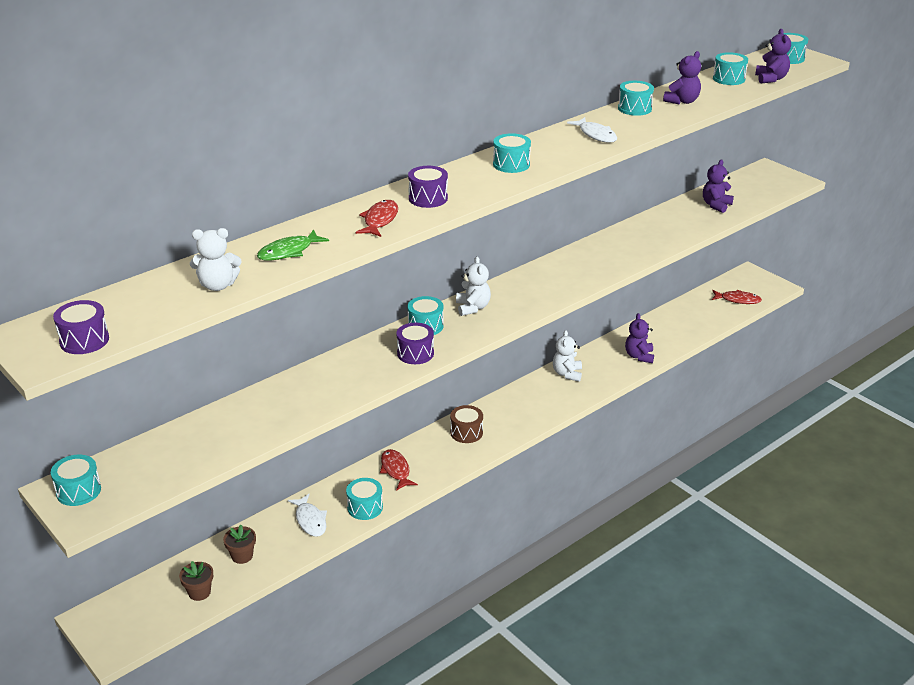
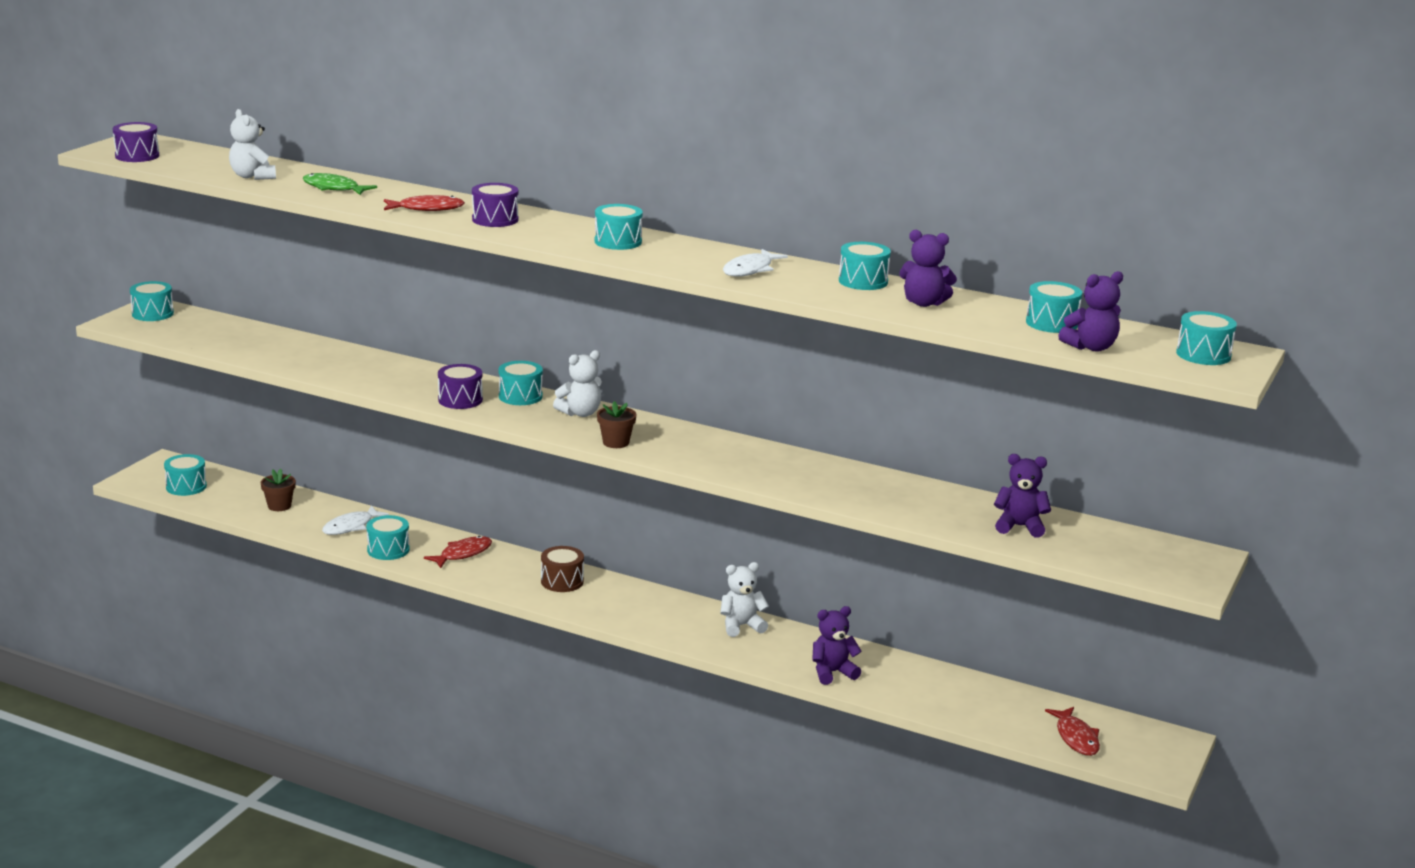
camera: 65 degrees right, 10 degrees down
(157, 611) = (186, 486): none -> turquoise drum
(199, 592) = (219, 499): brown flower pot -> brown flower pot (616, 442)

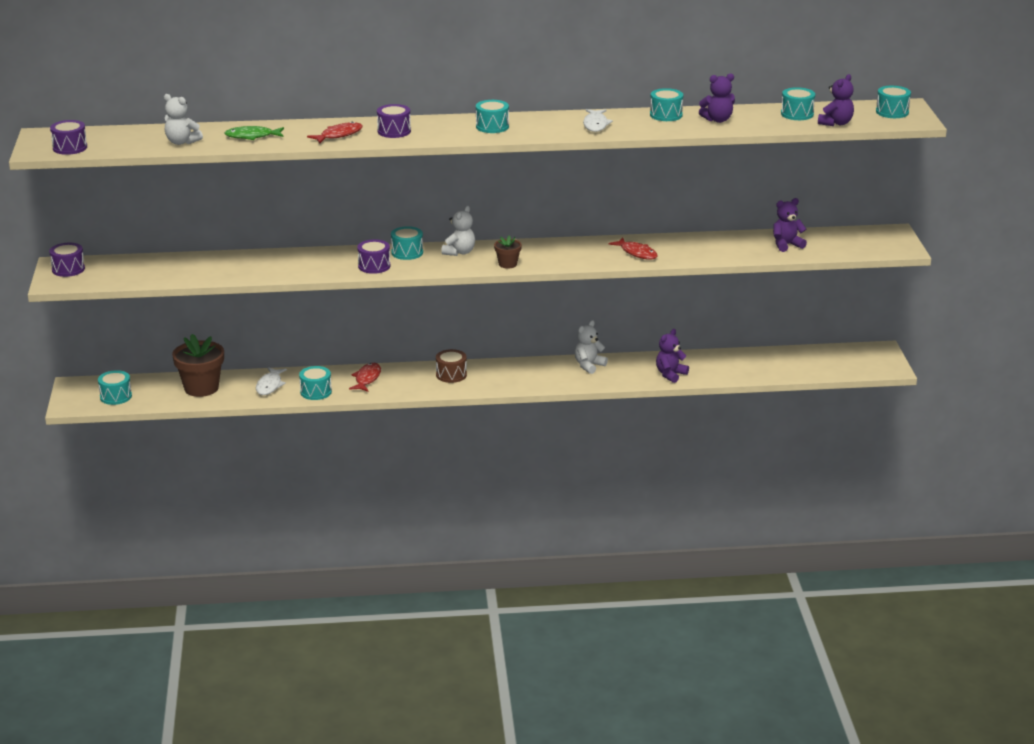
camera: 30 degrees left, 5 degrees up
(152, 314) = (68, 269): turquoise drum -> purple drum
(279, 506) = (201, 388): brown flower pot -> brown flower pot, size x1.91
(1076, 738) = (832, 365): red fish -> red fish (637, 253)

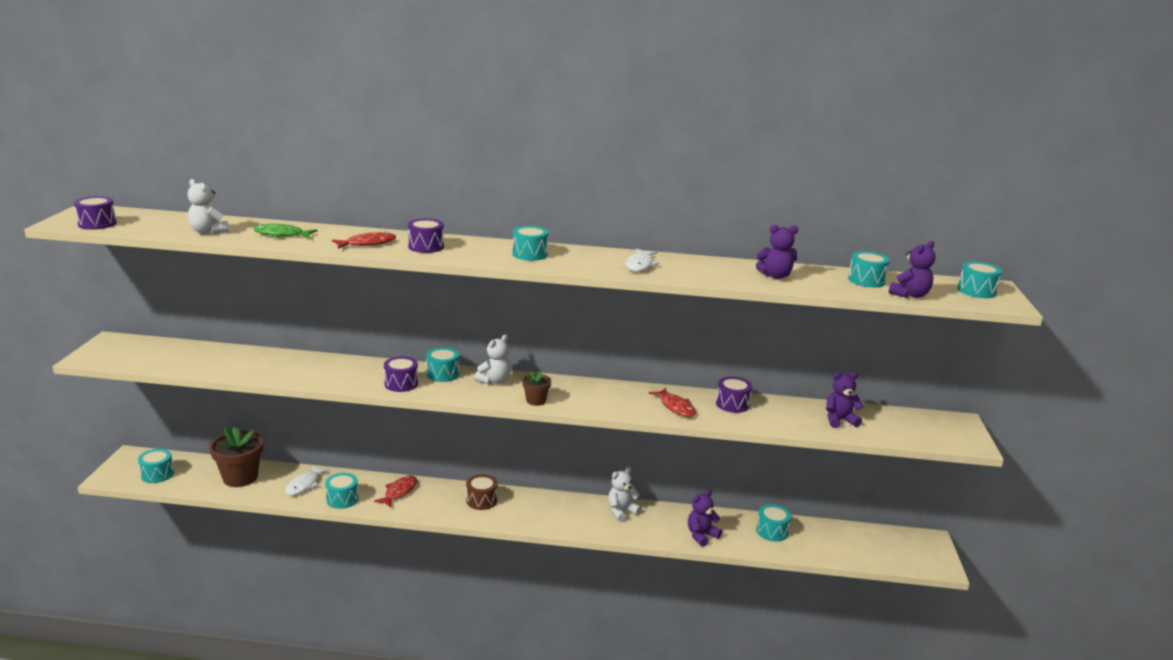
camera: 10 degrees right, 5 degrees down
(68, 269) = (114, 346): purple drum -> purple drum (732, 404)
(666, 115) = (720, 264): turquoise drum -> turquoise drum (772, 531)

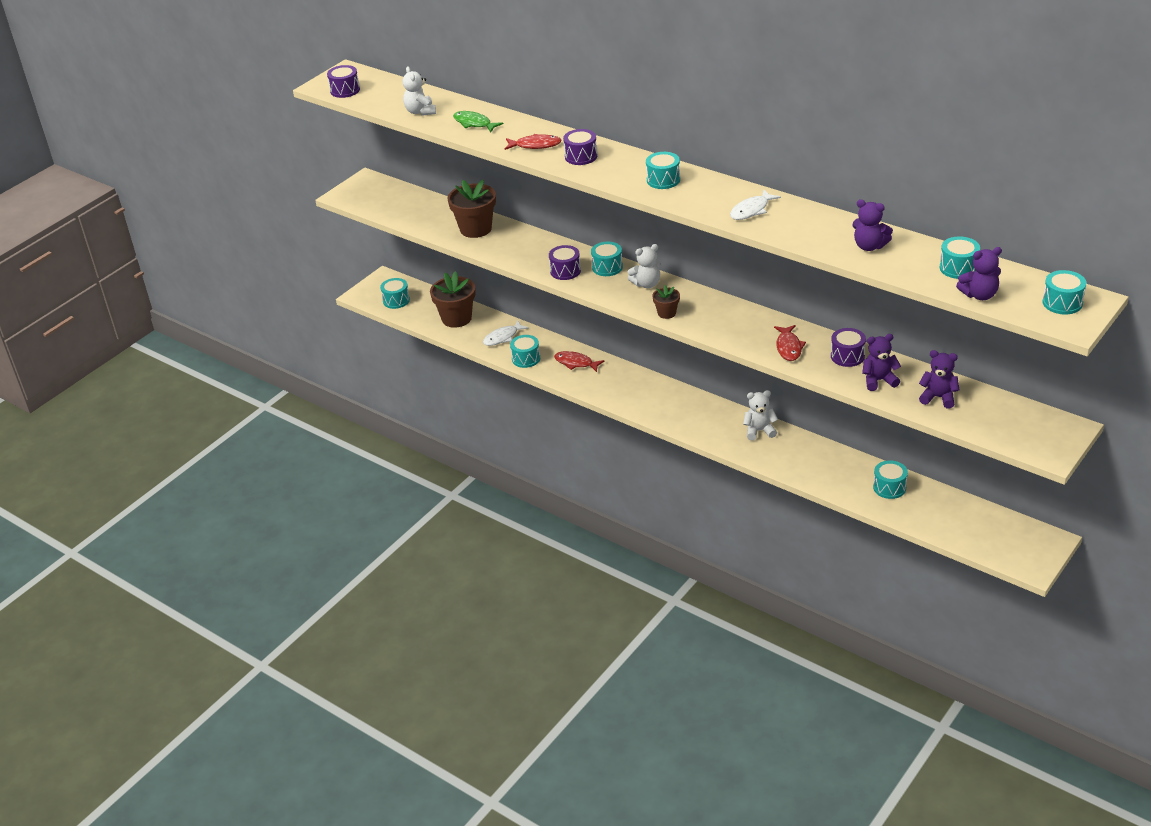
camera: 35 degrees right, 15 degrees up
(273, 364) = (475, 229): none -> brown flower pot
(399, 492) = (576, 363): red fish -> red fish turned 120 degrees counterclockwise
(481, 500) = (640, 388): brown drum -> none
(701, 535) = (816, 473): purple teddy bear -> purple teddy bear (879, 380)

